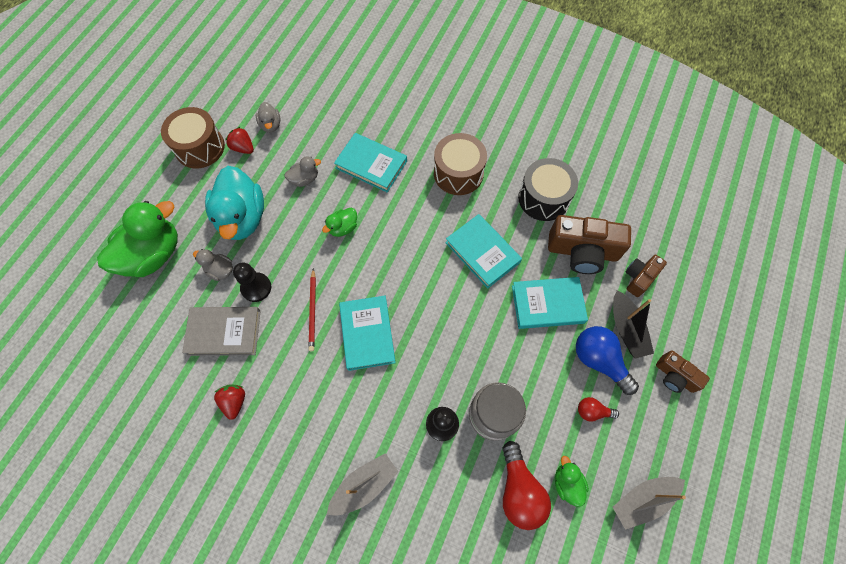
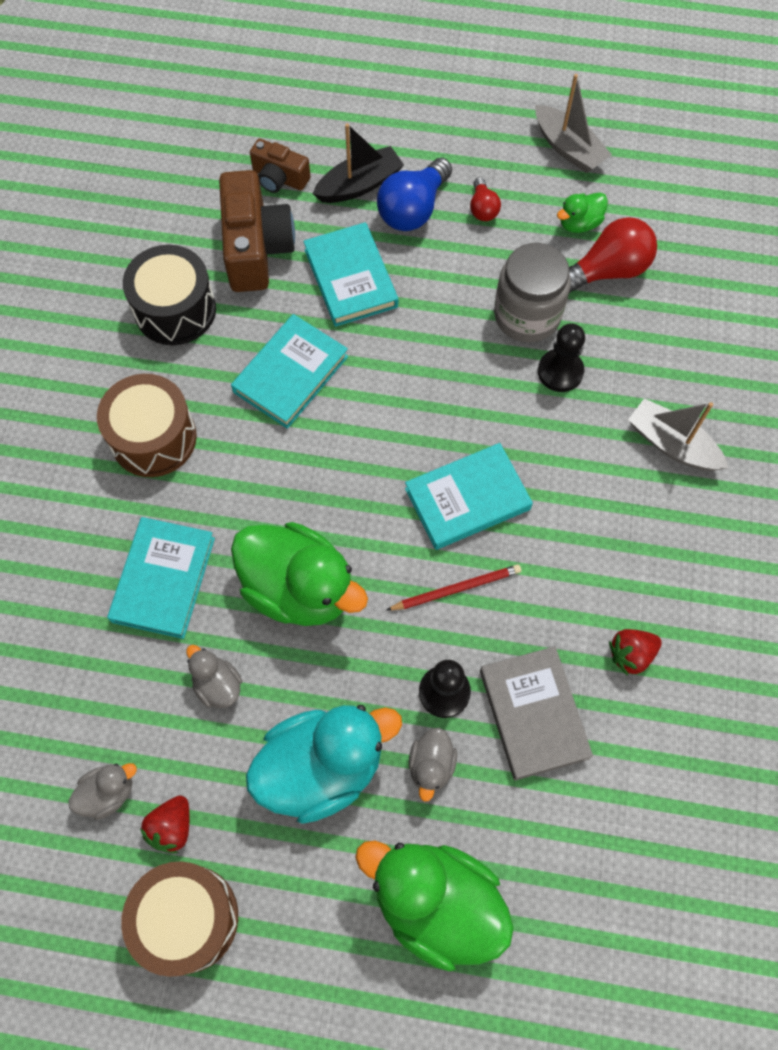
camera: 105 degrees left, 0 degrees up
(343, 228) = (299, 588): green duck -> green duck, size x2.15
(675, 376) = (408, 129): brown camera -> none

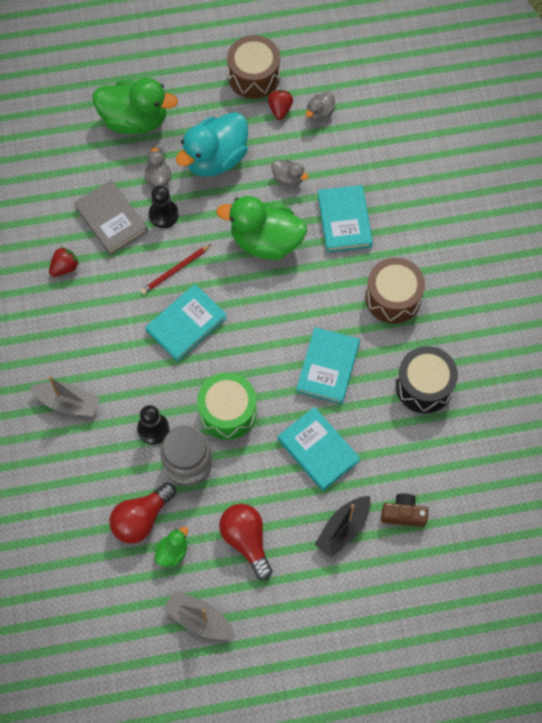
camera: 160 degrees right, 0 degrees up
(256, 248) = (393, 451): brown camera -> none
(413, 209) = (296, 522): blue light bulb -> none
(451, 361) = (227, 412): none -> green drum
(483, 208) = (246, 540): red light bulb -> red light bulb, size x1.86

